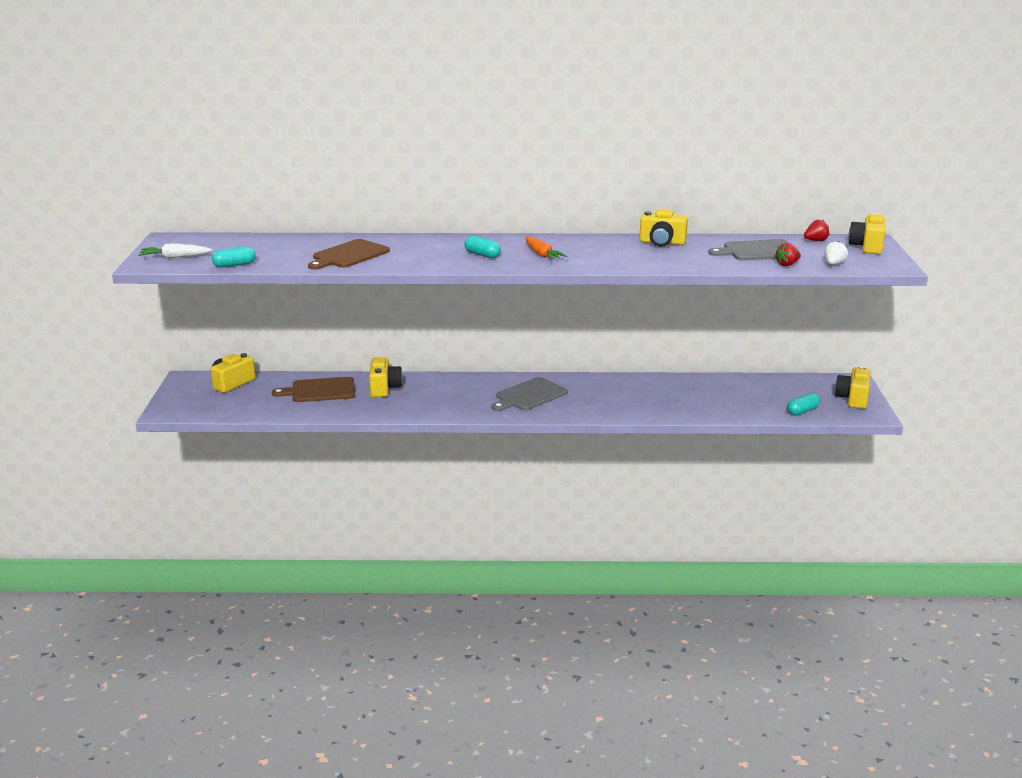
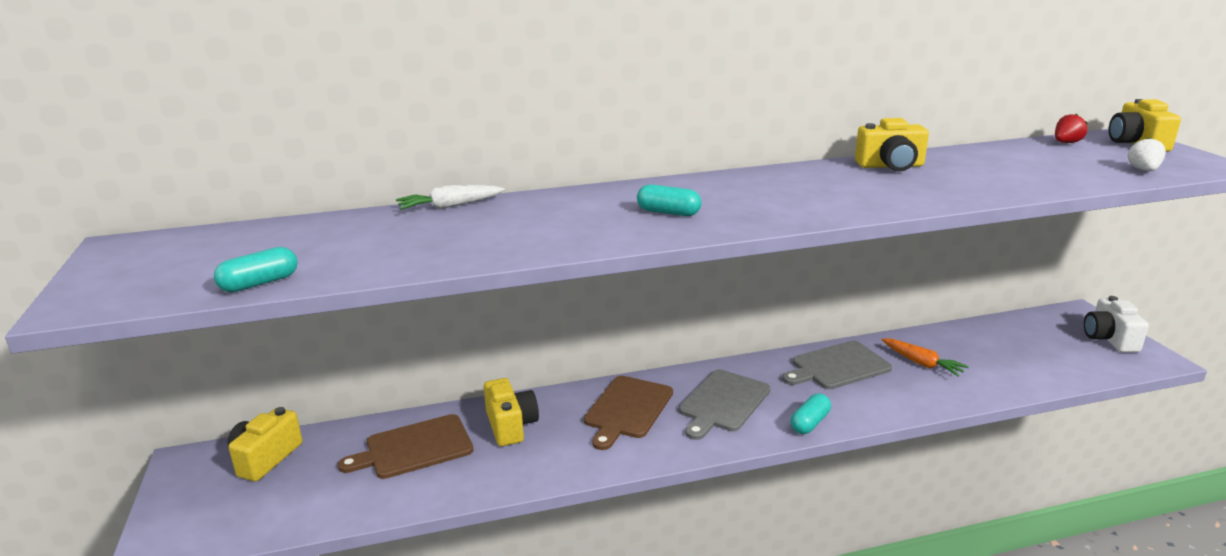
camera: 15 degrees left, 0 degrees up
(175, 257) = (139, 281): white carrot -> white carrot (450, 206)
(349, 255) = (457, 238): brown cutting board -> brown cutting board (627, 409)
(542, 254) = (754, 202): orange carrot -> orange carrot (921, 363)
(757, 251) = (1024, 164): grey cutting board -> grey cutting board (837, 366)
(787, 264) = (1091, 178): red strawberry -> none
(802, 411) = (1076, 368): turquoise capsule -> turquoise capsule (810, 423)
(853, 399) = (1109, 339): yellow camera -> white camera

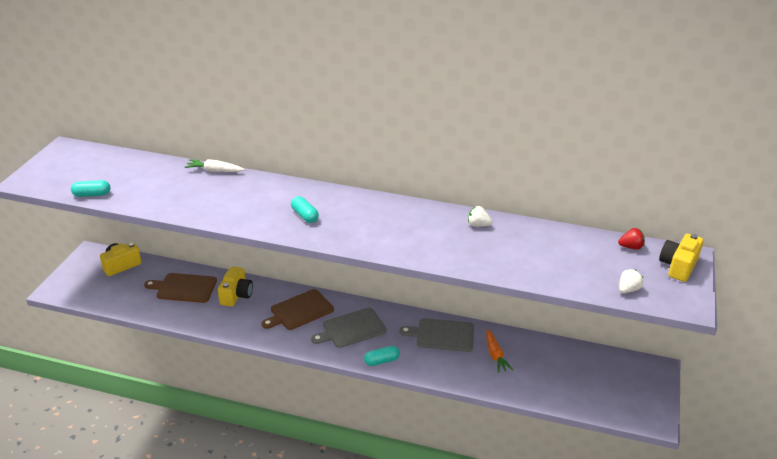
camera: 30 degrees right, 10 degrees up
(890, 166) = (478, 225): yellow camera -> white strawberry
(1109, 339) = (646, 394): white camera -> none

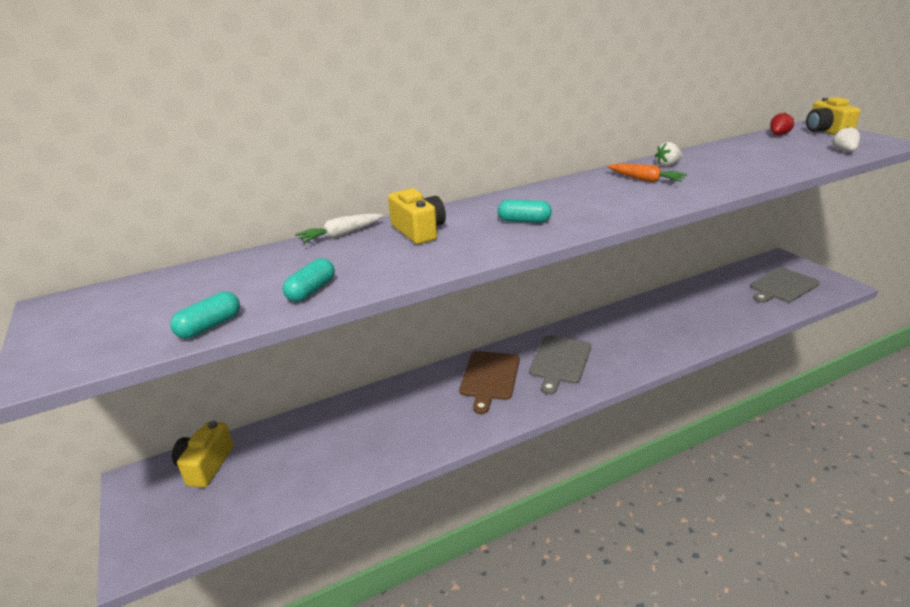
camera: 40 degrees left, 5 degrees down
(184, 288) = (331, 436): brown cutting board -> none
(236, 295) = (403, 405): yellow camera -> yellow camera (419, 231)
(381, 361) = (629, 368): turquoise capsule -> turquoise capsule (311, 291)
(442, 335) = (632, 321): grey cutting board -> grey cutting board (782, 286)
(495, 355) = (690, 310): orange carrot -> orange carrot (645, 180)

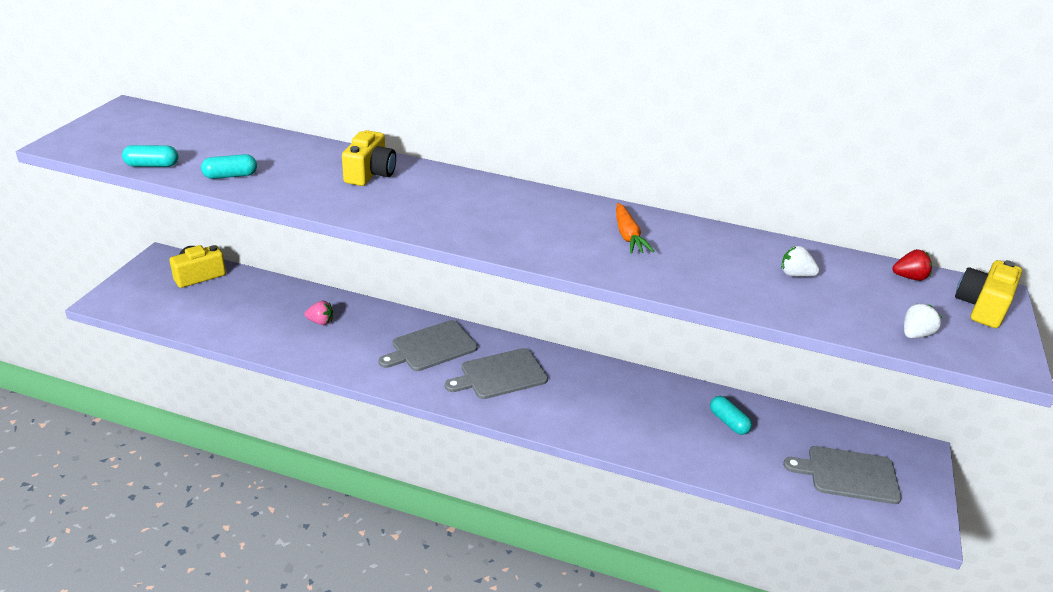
camera: 40 degrees right, 5 degrees up
(341, 235) = (326, 147): white carrot -> none
(382, 420) = (320, 322): none -> pink strawberry
(489, 378) = (431, 347): brown cutting board -> grey cutting board
(524, 221) = (446, 209): turquoise capsule -> turquoise capsule (728, 422)
(667, 165) = (690, 236): white strawberry -> white strawberry (795, 275)

